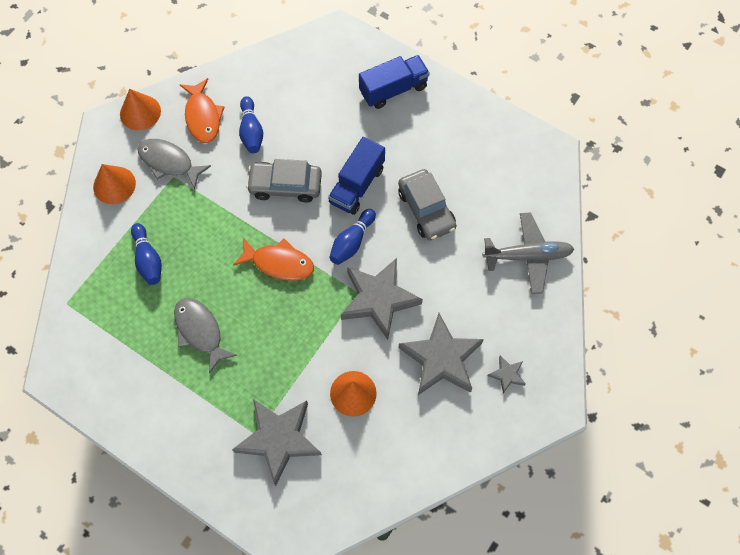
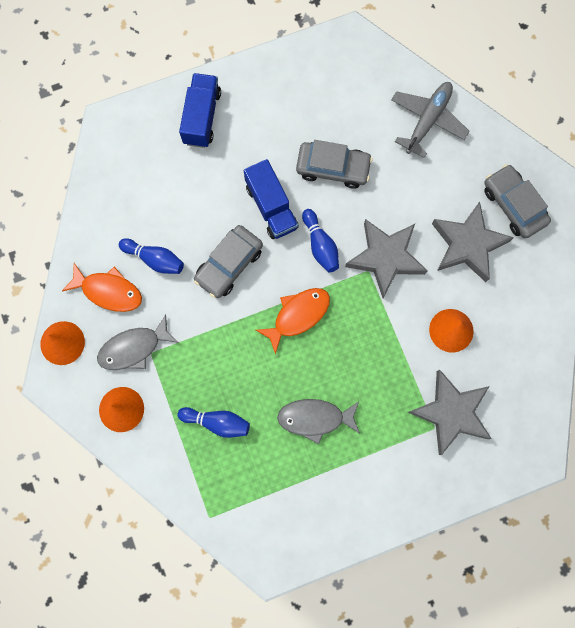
camera: 55 degrees left, 10 degrees up
(507, 375) = (513, 205): grey star -> grey car

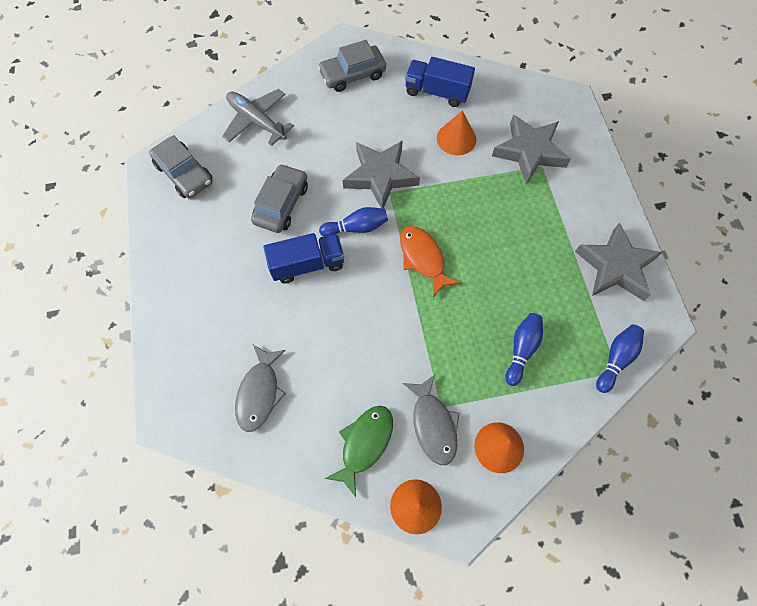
camera: 80 degrees left, 10 degrees down
(109, 291) = (364, 443): orange fish -> green fish
(155, 259) = (338, 388): blue bowling pin -> blue bowling pin (616, 359)
(202, 117) = (191, 316): blue truck -> blue truck (437, 92)
(229, 264) = (359, 313): grey car -> grey car (184, 173)
(315, 418) = (525, 260): grey fish -> grey fish (259, 393)
(468, 244) = (381, 113): grey star -> grey star (615, 266)

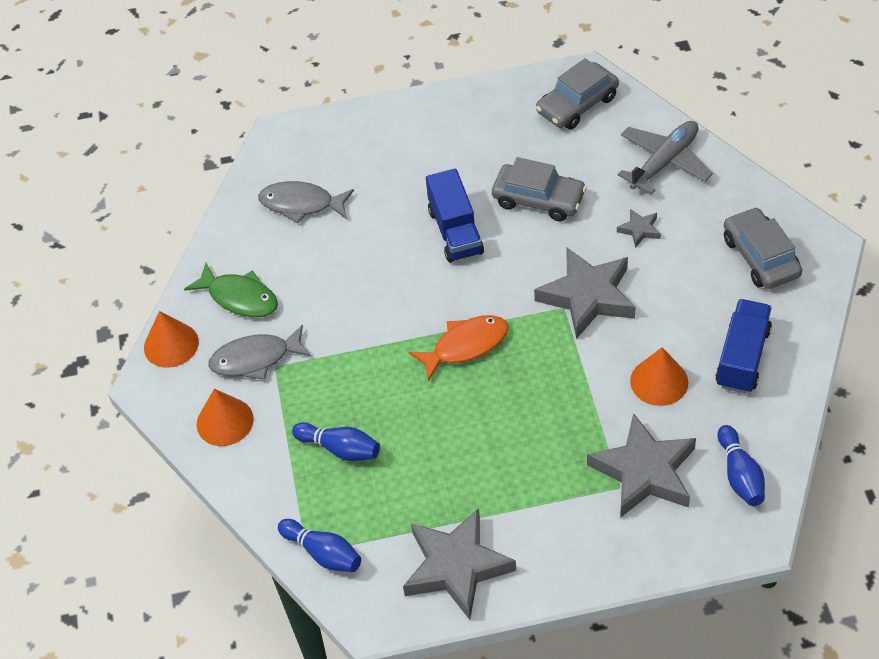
camera: 95 degrees right, 15 degrees down
(320, 141) = (639, 230): none -> grey star
(356, 227) = (508, 276): blue bowling pin -> blue bowling pin (740, 475)

